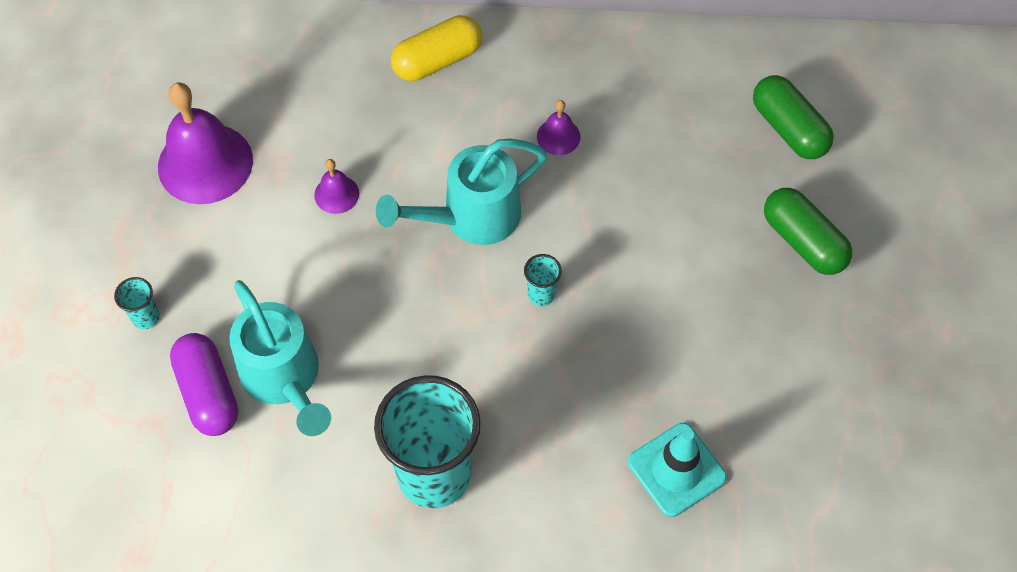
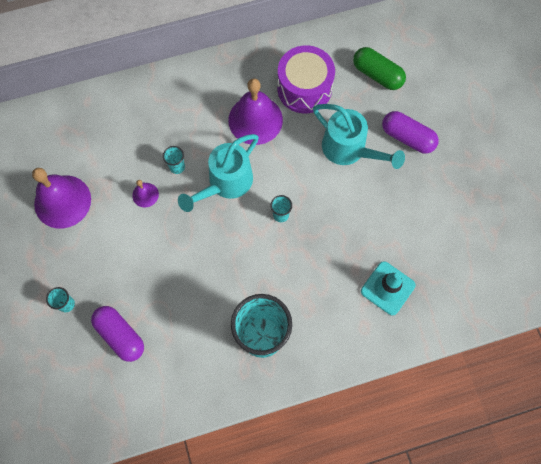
camera: 20 degrees left, 10 degrees up
(284, 379) = (159, 312): turquoise watering can -> turquoise watering can (349, 150)
(404, 168) = (177, 167): none -> turquoise cup
(437, 60) = (170, 96): yellow capsule -> none
(558, 136) = (255, 120): purple bell -> purple bell, size x2.14
(658, 114) = (304, 88): none -> purple drum
(803, 241) = (407, 137): green capsule -> purple capsule

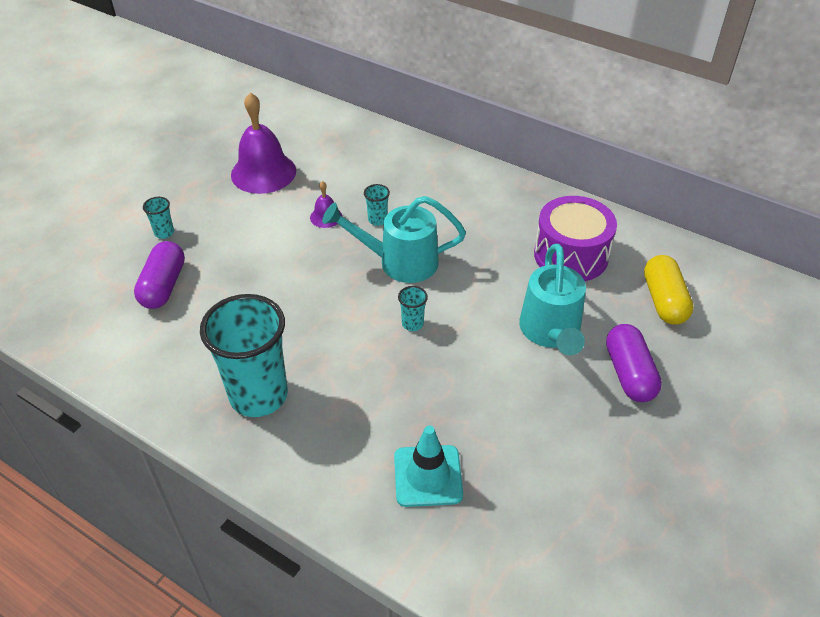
camera: 50 degrees right, 25 degrees down
(255, 120) = (491, 241): purple bell -> none
(377, 75) = (664, 301): green capsule -> yellow capsule

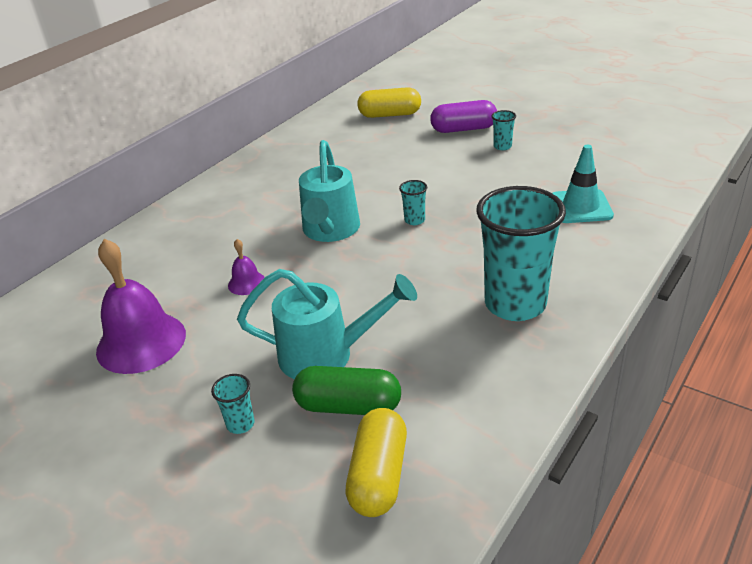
camera: 85 degrees left, 10 degrees down
(93, 304) = (378, 476): none -> yellow capsule
(163, 286) = (348, 406): purple capsule -> green capsule
(377, 220) = (262, 247): turquoise cup -> turquoise cup (502, 146)
(551, 332) = (424, 157): turquoise watering can -> turquoise watering can (327, 355)
(571, 255) = (334, 148): purple drum -> none

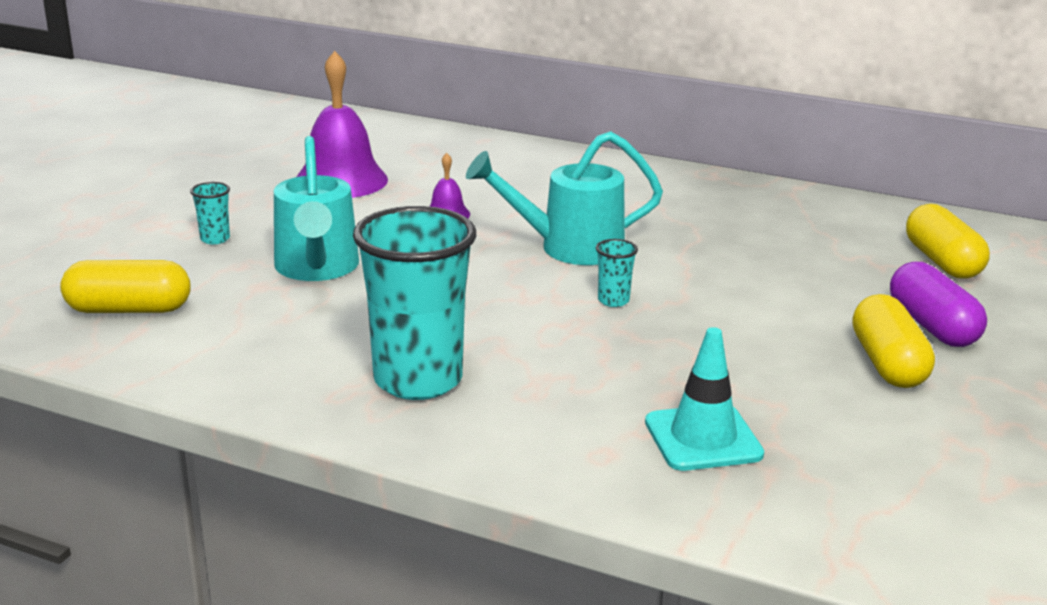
camera: 75 degrees right, 10 degrees down
(348, 406) = (232, 287): green capsule -> none
(502, 146) = (887, 364): turquoise cup -> yellow capsule

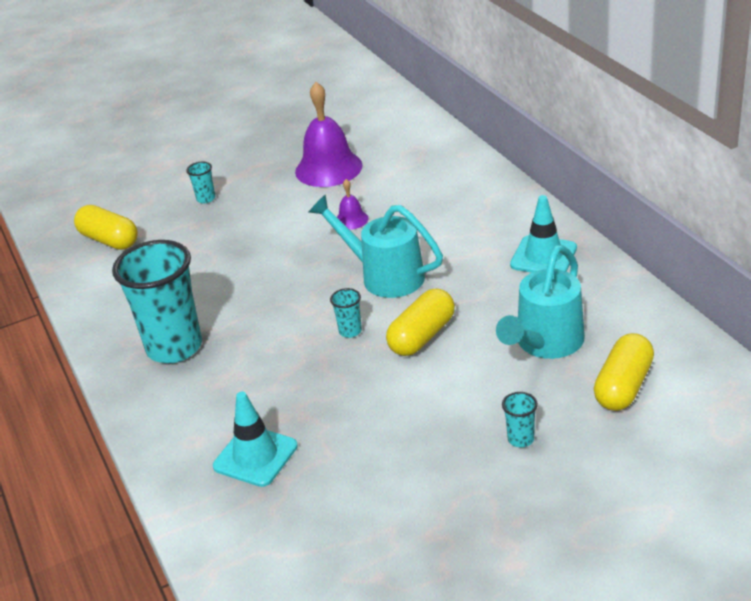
camera: 45 degrees right, 10 degrees up
(317, 269) = (227, 242): turquoise watering can -> turquoise watering can (545, 344)
(704, 194) = (543, 256): none -> turquoise traffic cone
(887, 364) = (441, 455): yellow capsule -> yellow capsule (422, 336)
(932, 326) = (520, 439): purple capsule -> turquoise cup

